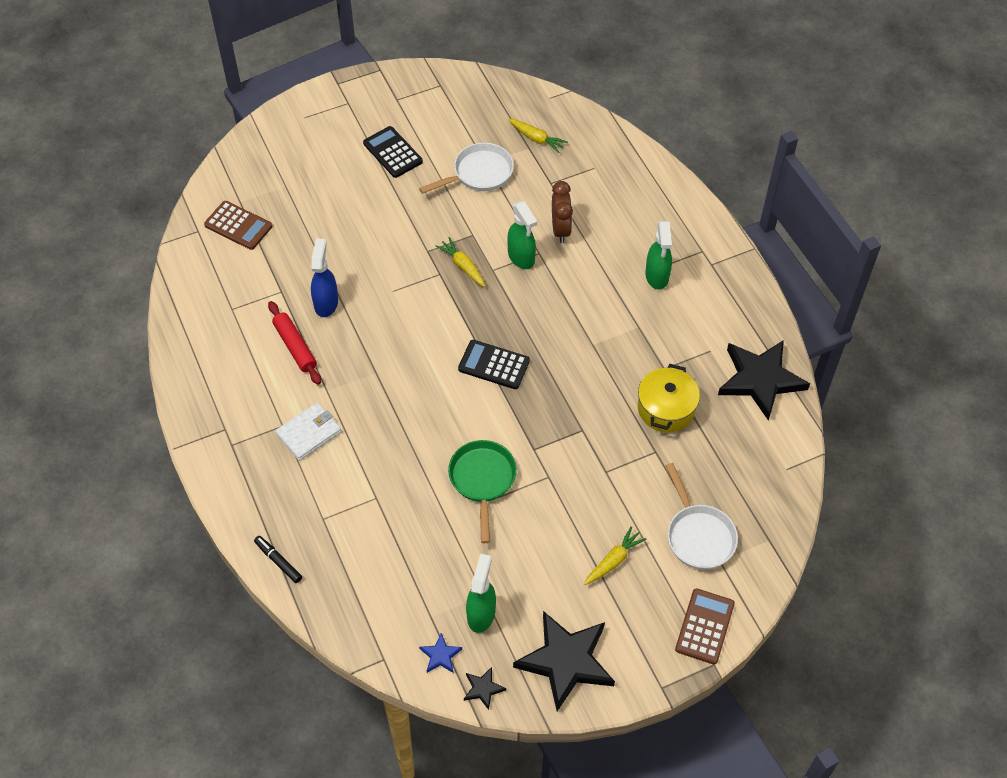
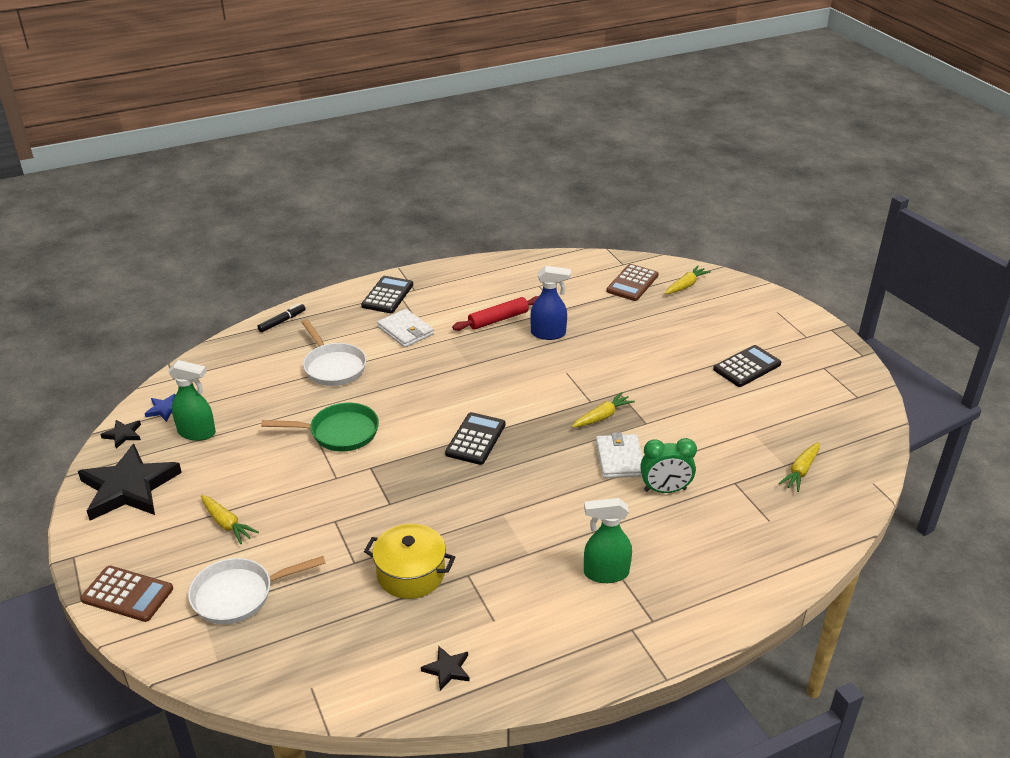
camera: 90 degrees right, 20 degrees down
(234, 455) = (387, 295): none -> black calculator
(248, 181) = (686, 285): none -> yellow carrot
(479, 173) = (734, 427): white pan -> white pan (333, 367)
(521, 257) = (619, 459): green spray bottle -> white wallet
(560, 229) = (665, 490): brown clock -> green clock
(760, 380) = (447, 669): black star -> black star, size x0.42

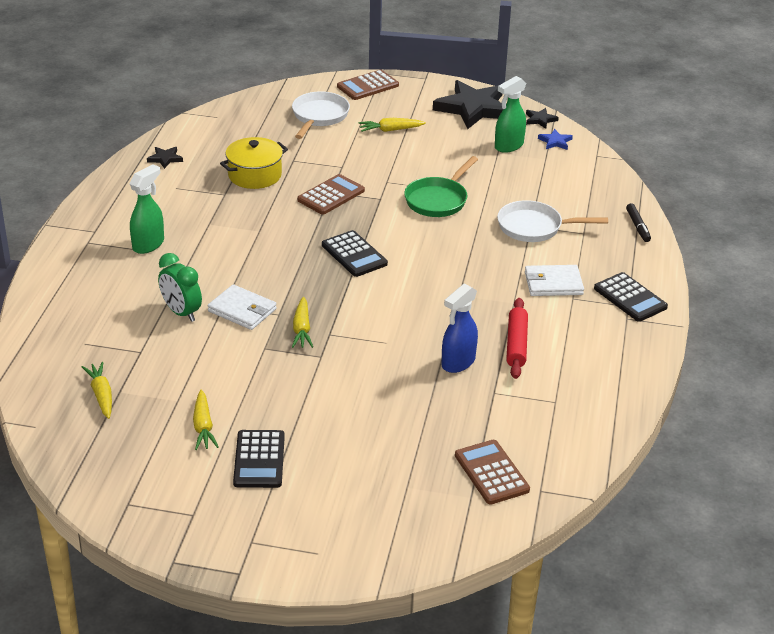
camera: 125 degrees right, 0 degrees up
(396, 500) = (331, 195): none -> brown calculator
(665, 490) = (181, 312): green clock -> green clock turned 75 degrees counterclockwise
(686, 285) = (444, 513): yellow carrot -> yellow carrot (203, 426)

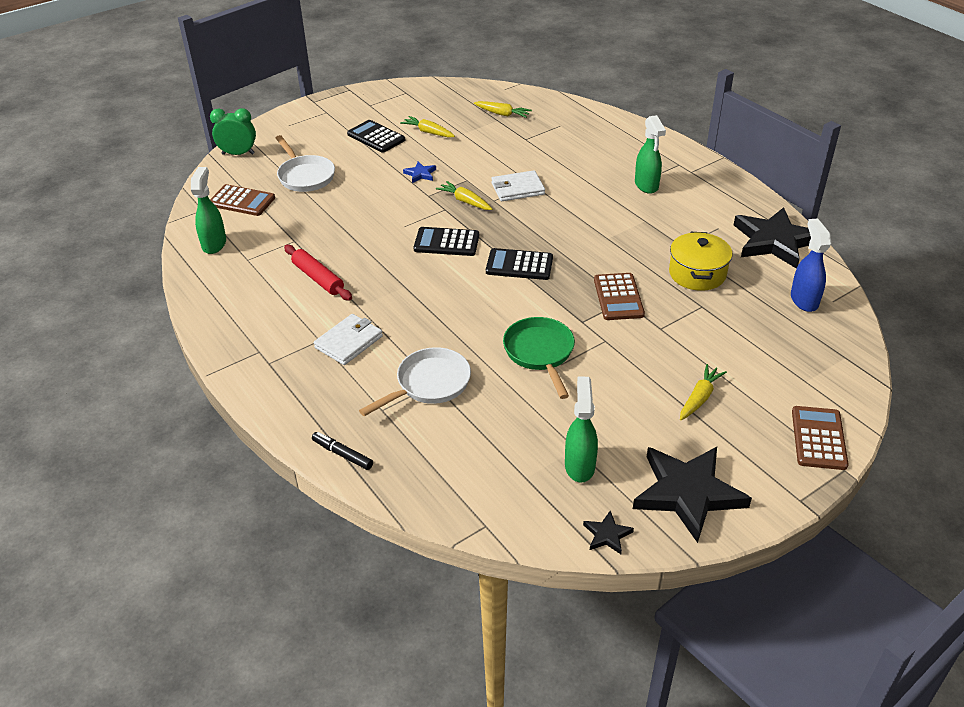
camera: 135 degrees right, 5 degrees up
(165, 159) = (774, 241): black star -> black star, size x2.36
(181, 312) = (546, 166): green clock -> green clock (238, 154)
(319, 116) = (775, 364): white pan -> white pan (305, 176)
(458, 362) = (341, 243): blue spray bottle -> blue spray bottle (804, 300)
(555, 142) = (548, 511): blue star -> blue star (420, 174)
(568, 439) = (214, 244): none -> green spray bottle
(630, 298) = (274, 371): black calculator -> black calculator (446, 242)

